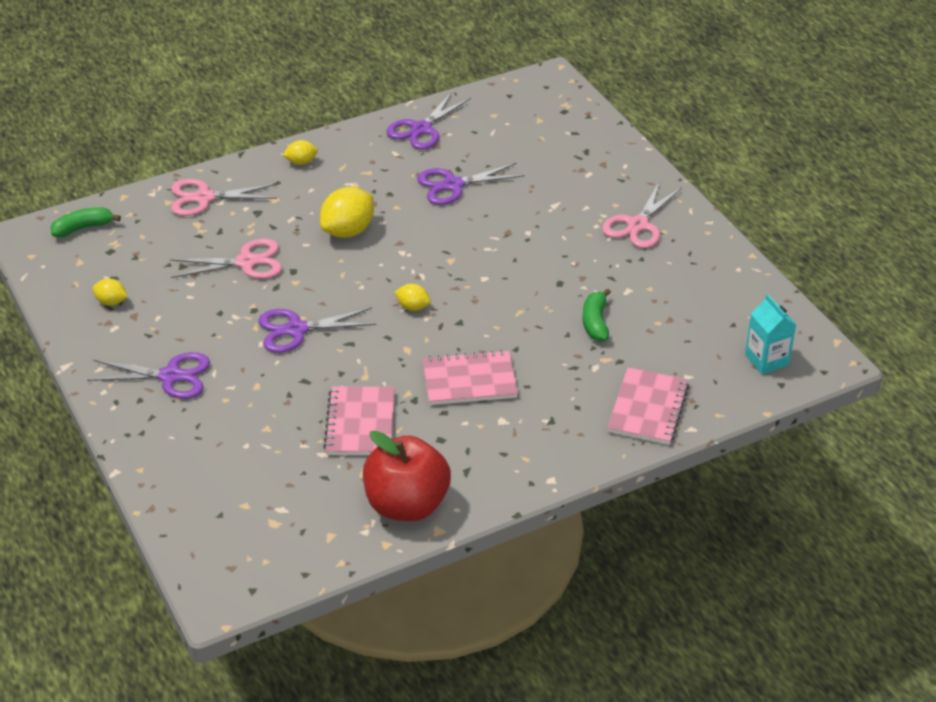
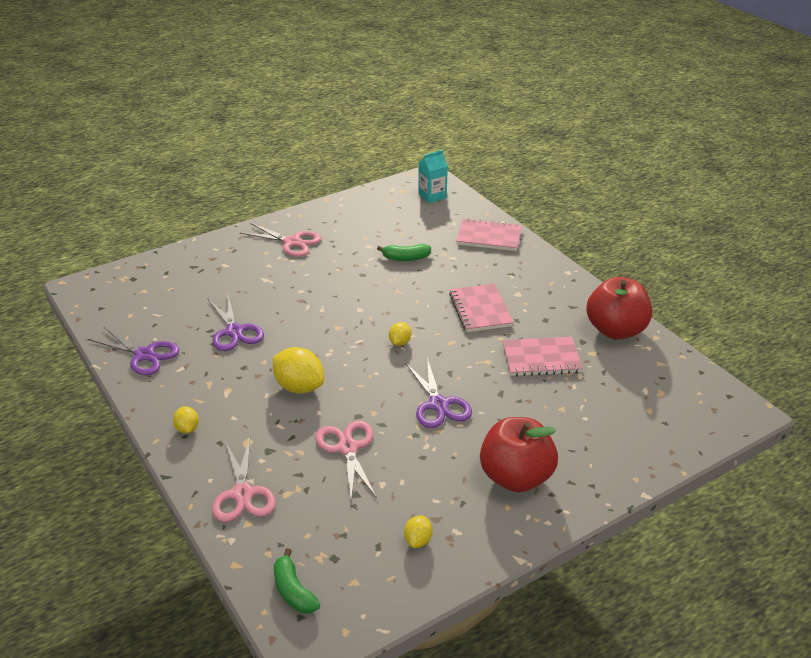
camera: 95 degrees left, 5 degrees down
(170, 376) = (516, 477): purple scissors -> red apple

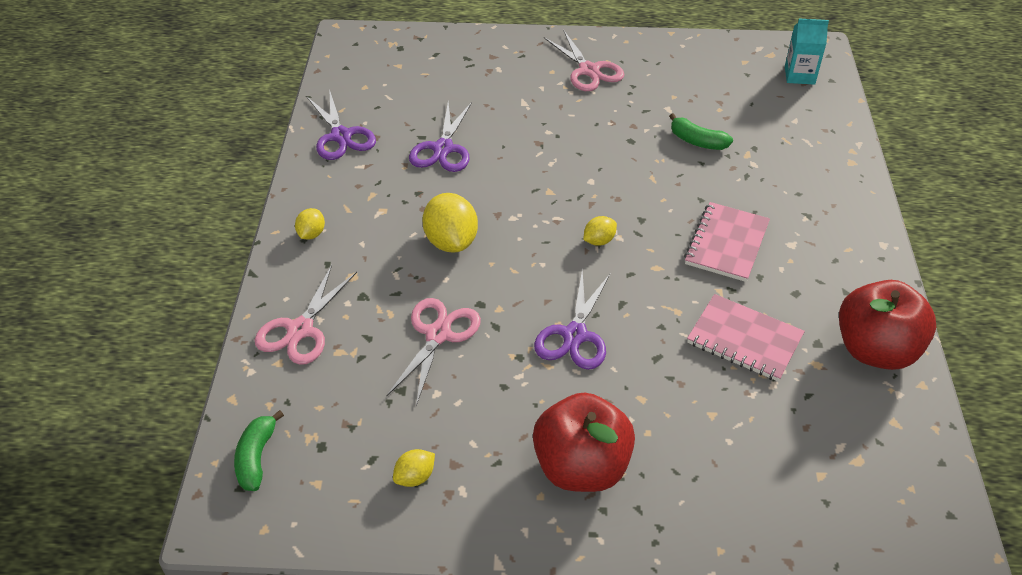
camera: 35 degrees right, 10 degrees up
(489, 237) = (822, 156): pink notebook -> none

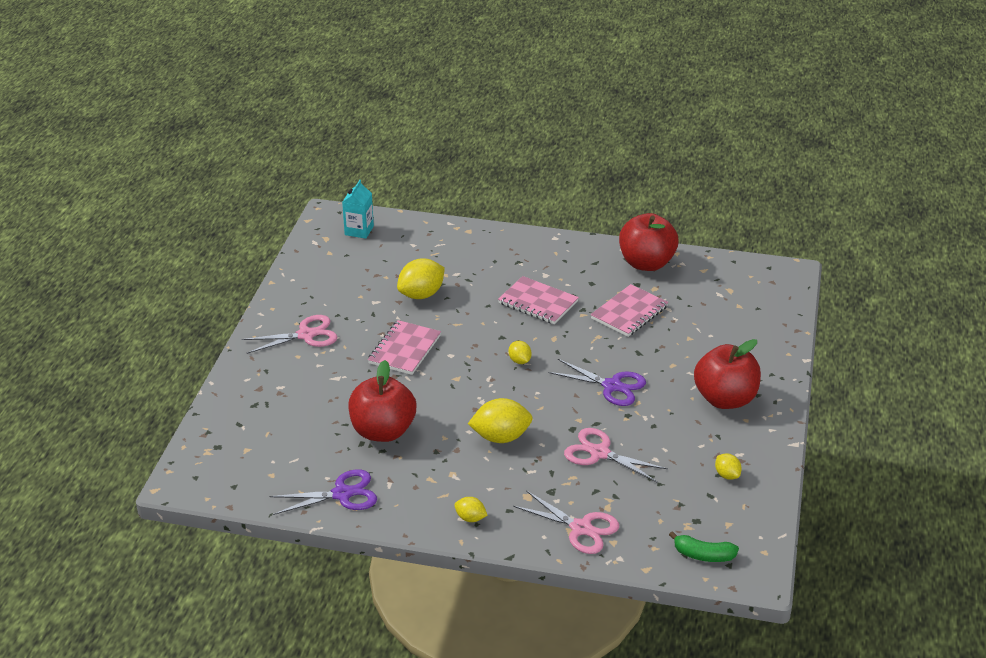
camera: 80 degrees left, 10 degrees down
(443, 148) = (383, 431): purple scissors -> red apple
(588, 143) = (404, 349): none -> pink notebook
(697, 141) = (421, 294): green banana -> yellow lemon

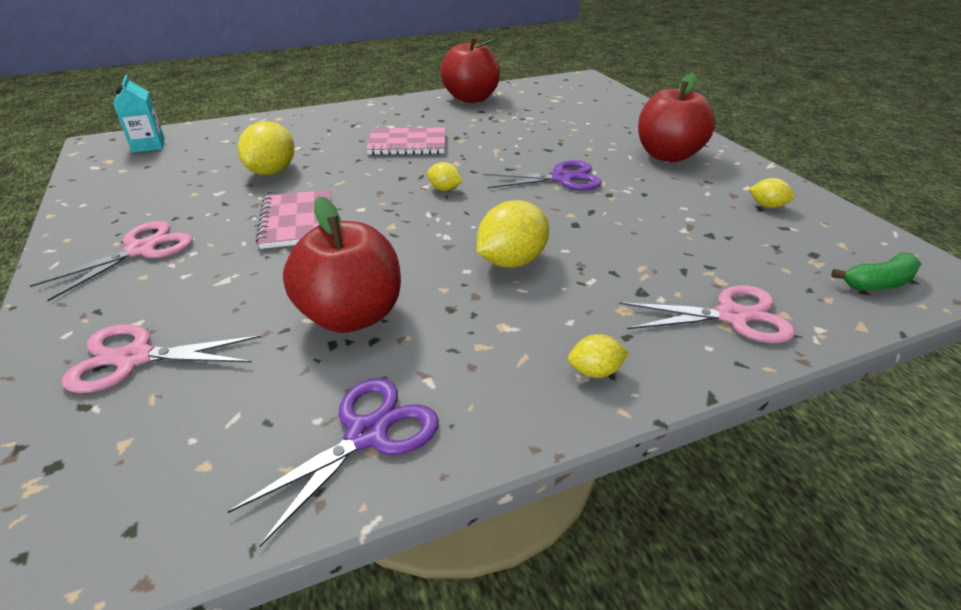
camera: 35 degrees left, 0 degrees up
(599, 453) = (633, 234): pink scissors -> pink scissors (135, 358)
(629, 312) = (501, 128): pink notebook -> none

